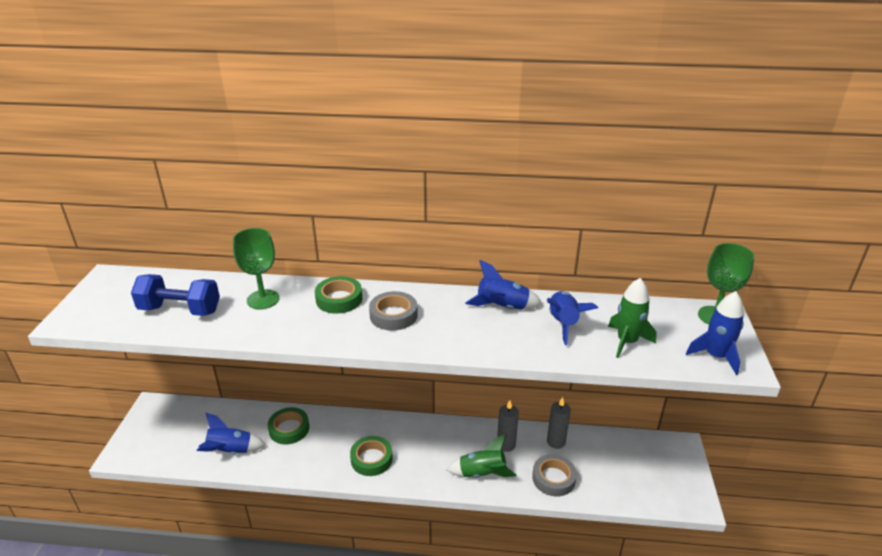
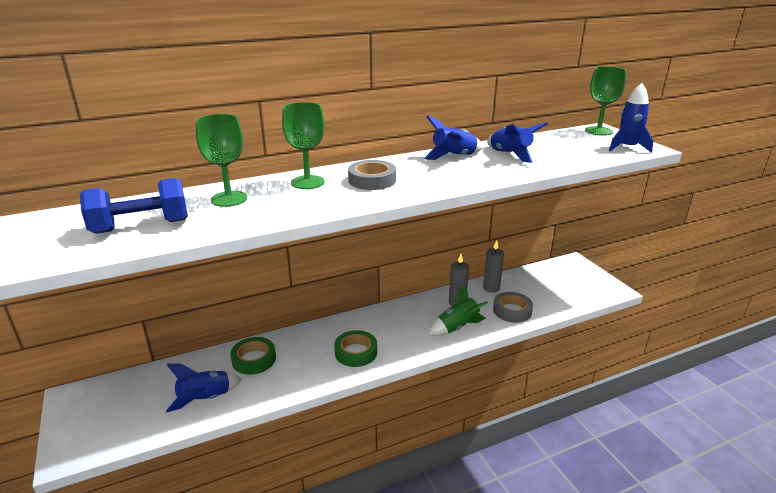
camera: 30 degrees left, 5 degrees down
(339, 299) = (307, 182): green tape -> green goblet
(627, 342) = (565, 154): green rocket -> none

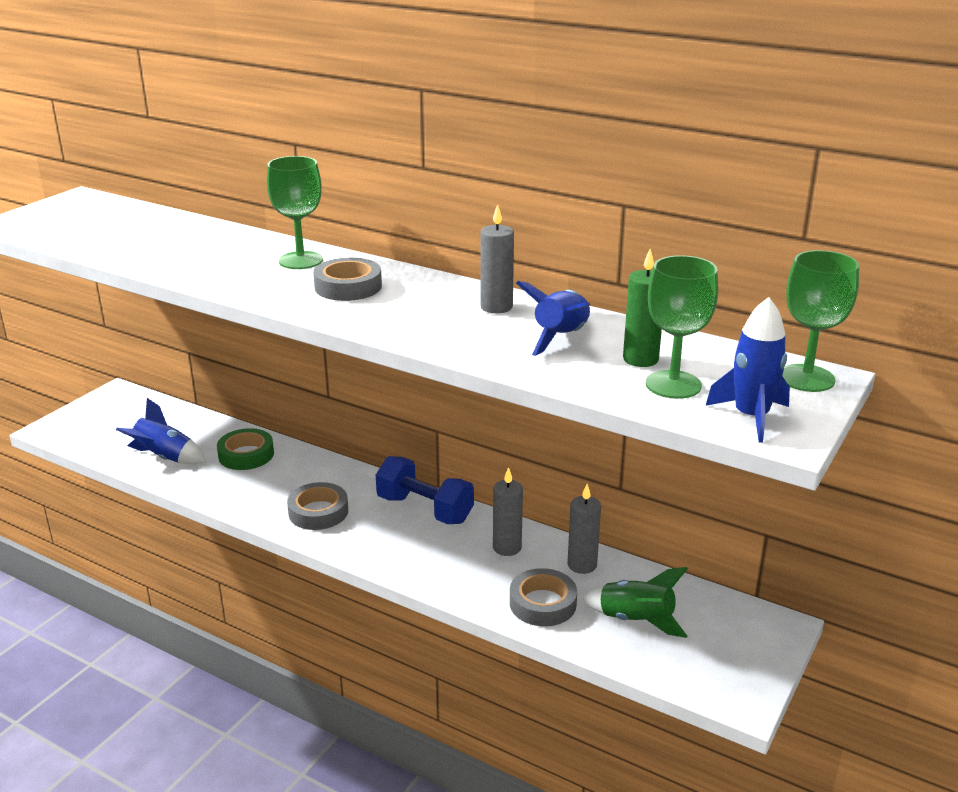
camera: 55 degrees right, 0 degrees up
(141, 226) = (119, 236): blue dumbbell -> blue dumbbell (425, 509)
(229, 199) = (215, 244): green goblet -> green goblet (673, 385)
(356, 352) = (318, 512): green tape -> grey tape
(454, 157) = (496, 307): blue rocket -> grey candle
(457, 327) = (447, 568): green rocket -> green rocket (635, 620)
(551, 148) = (640, 359): none -> green candle

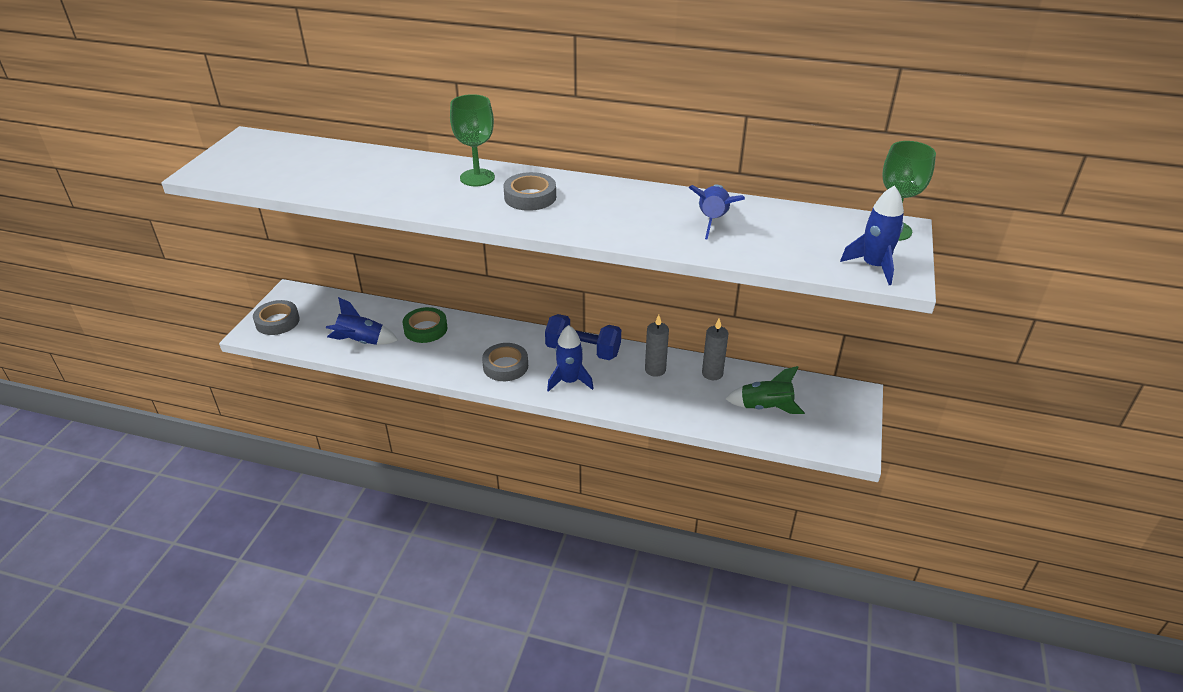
camera: 15 degrees left, 10 degrees up
(389, 543) = (570, 381): none -> blue rocket
(496, 307) = (651, 200): grey candle -> none
(543, 603) = (698, 407): grey tape -> grey tape (277, 321)
(640, 359) = (777, 231): green candle -> none
(673, 385) = (810, 248): green goblet -> none

